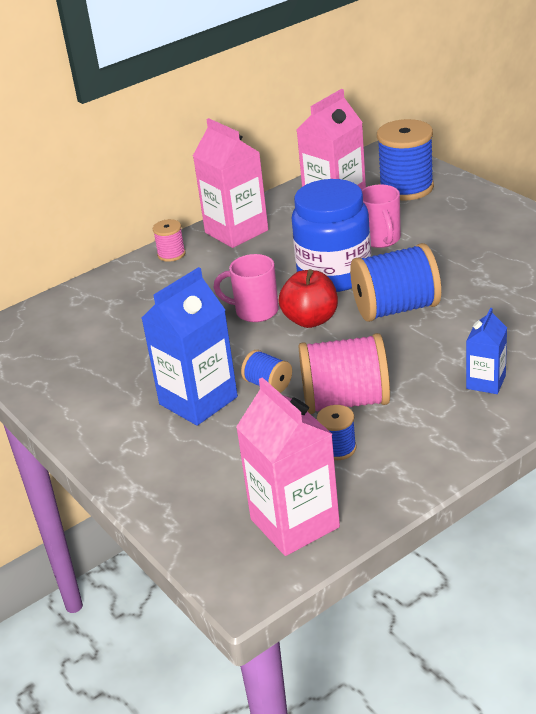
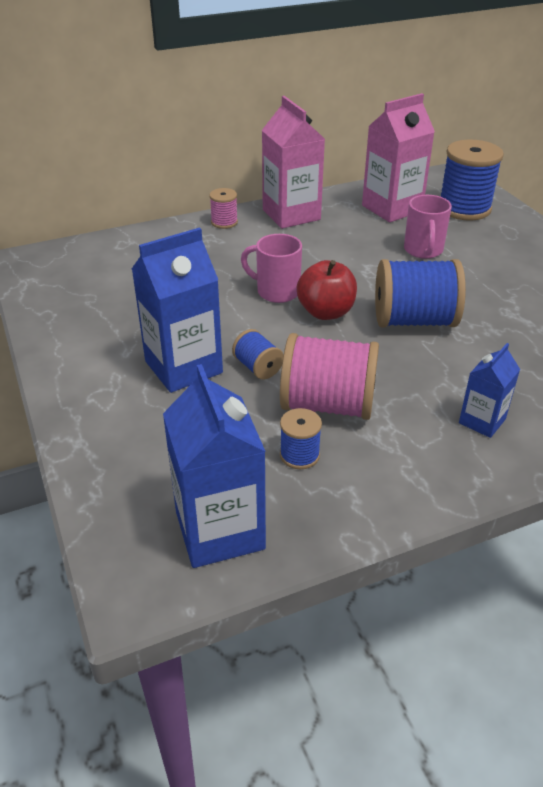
camera: 10 degrees right, 5 degrees up
(294, 523) = (219, 530): pink carton -> blue carton
(334, 274) = (366, 273): blue jar -> none

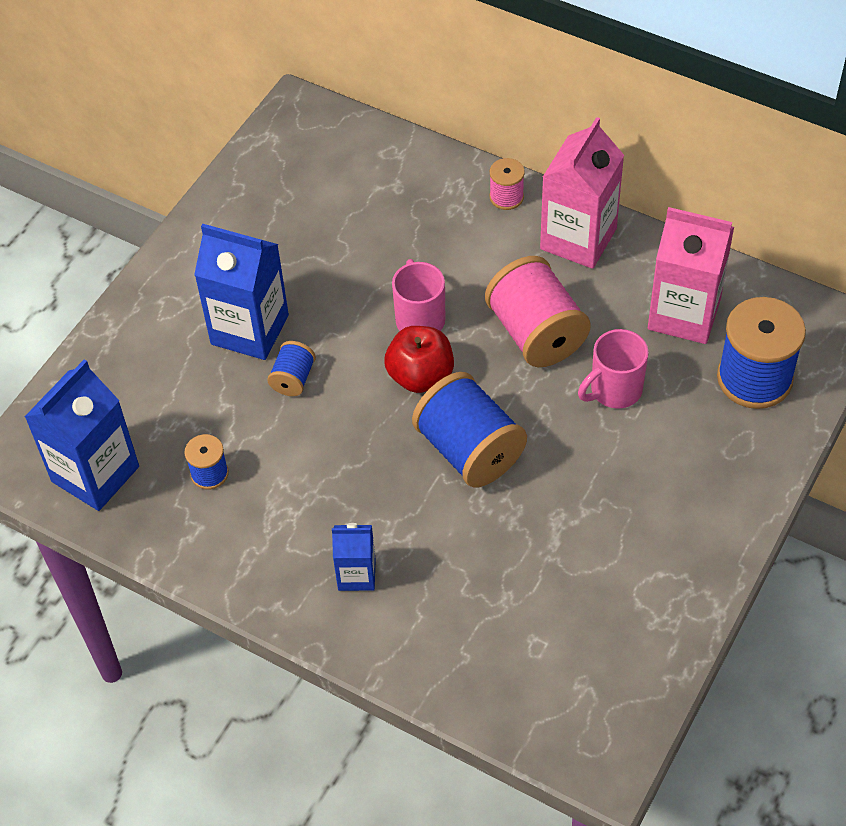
camera: 55 degrees right, 15 degrees up
(328, 405) = (286, 456): pink spool -> pink spool (536, 333)

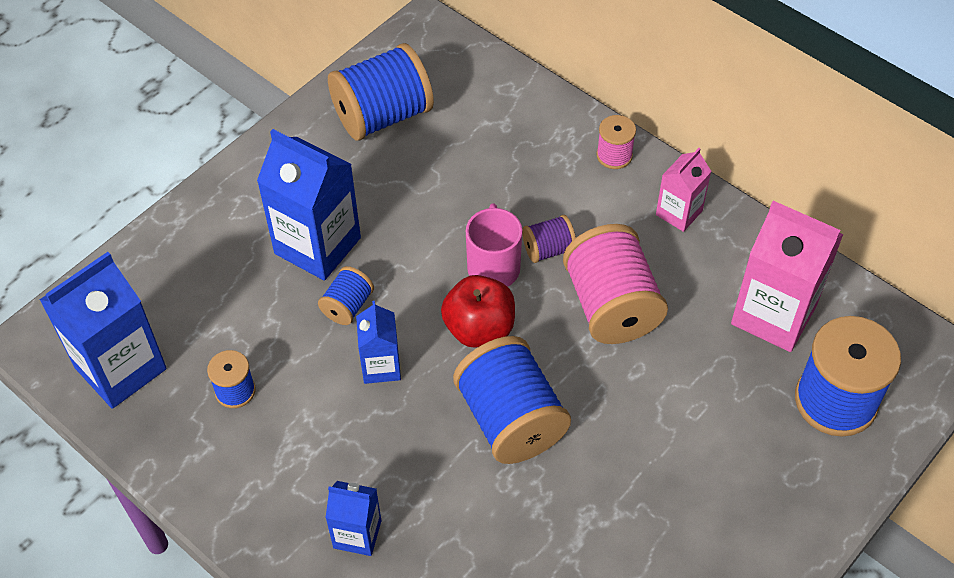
camera: 10 degrees right, 0 degrees up
(278, 198) = (382, 116): none -> blue spool
(339, 426) = (381, 366): none -> blue carton
(466, 294) = (548, 249): none -> purple spool
(578, 239) = (679, 213): pink carton -> pink carton, size x0.55
(614, 390) = (680, 384): pink mug -> none

